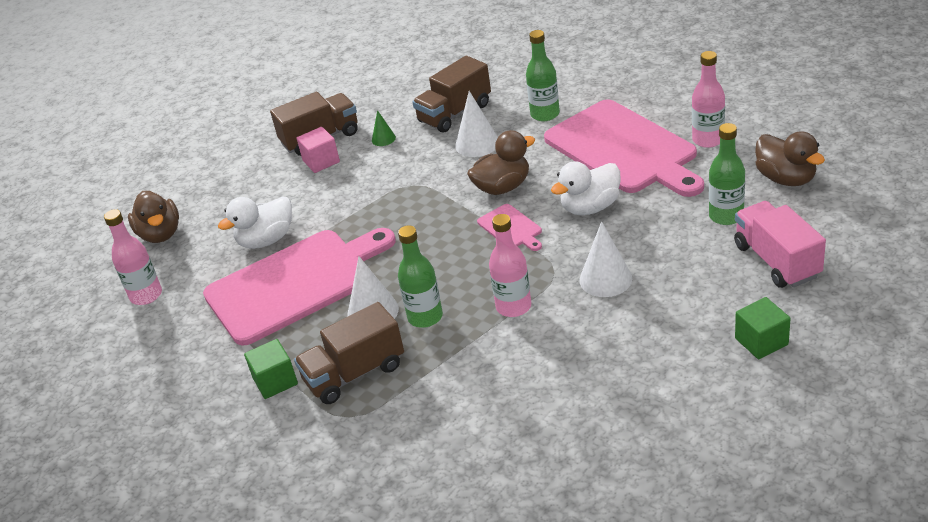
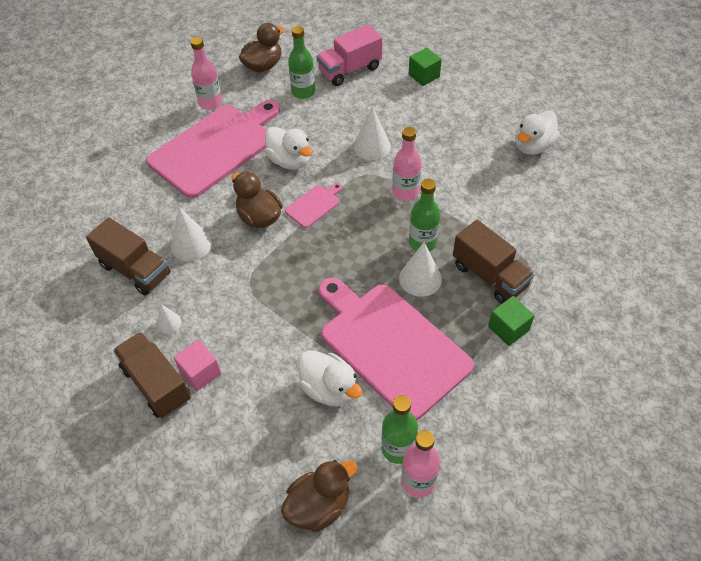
camera: 105 degrees left, 15 degrees up
(383, 139) = (168, 323): green cone -> white cone
(545, 114) = (153, 202): green bottle -> green bottle (398, 448)
(578, 455) = (533, 146): none -> white duck

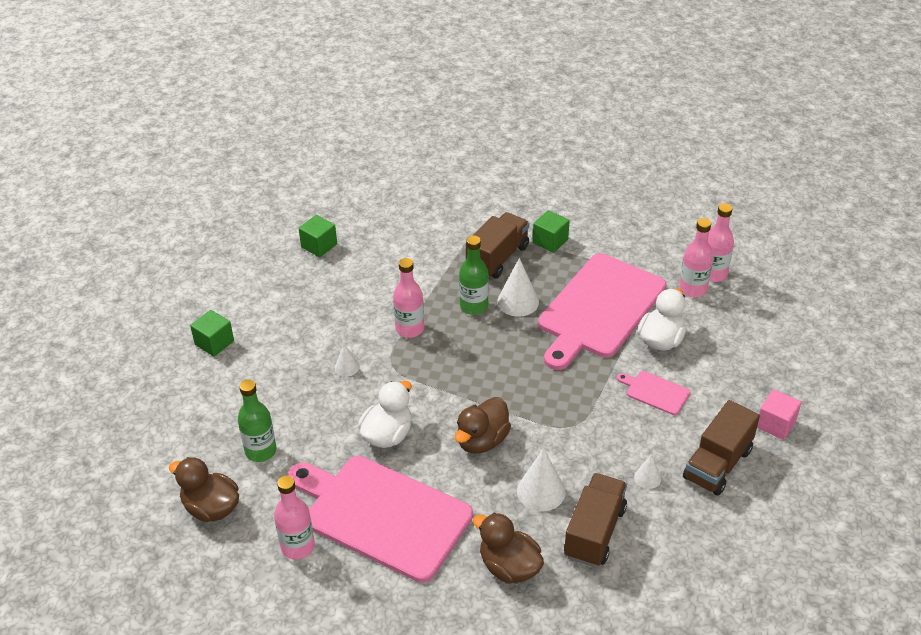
camera: 105 degrees left, 10 degrees down
(200, 372) = (689, 434): pink cube -> pink cube (776, 424)
(314, 205) = (449, 398): pink cutting board -> pink cutting board (655, 392)
(319, 505) = (764, 325): brown duck -> brown duck (509, 567)
(350, 70) = (210, 413): pink truck -> none
(372, 146) = (346, 367): white cone -> white cone, size x0.56
(398, 448) = (693, 289): green bottle -> pink bottle
(533, 146) = (319, 246): white duck -> green cube

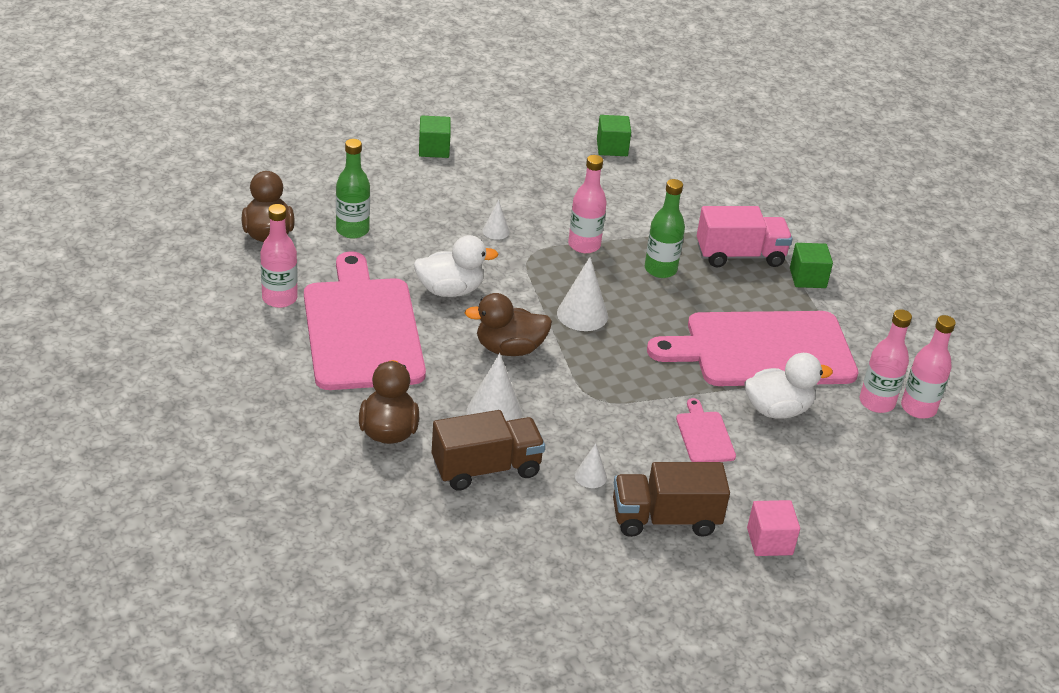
camera: 45 degrees right, 5 degrees down
(497, 258) = (740, 255): brown truck -> pink truck
(518, 301) = (702, 293): white cone -> white cone (582, 314)

